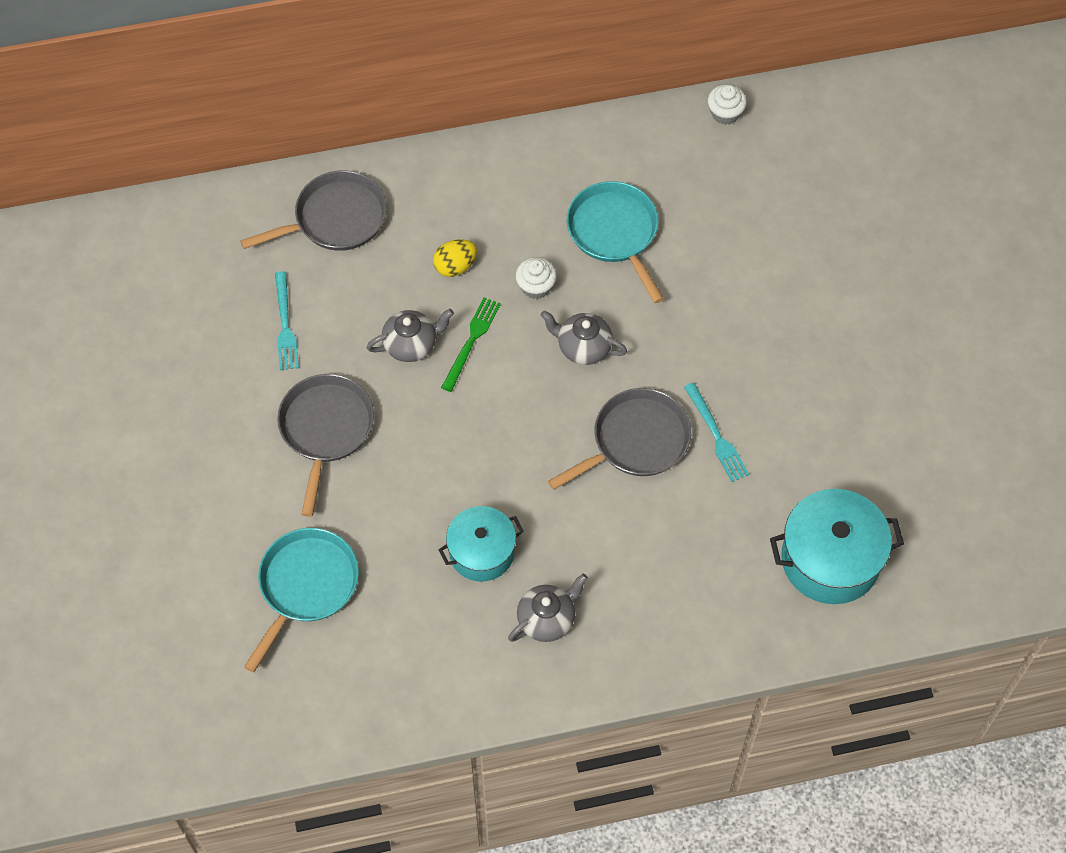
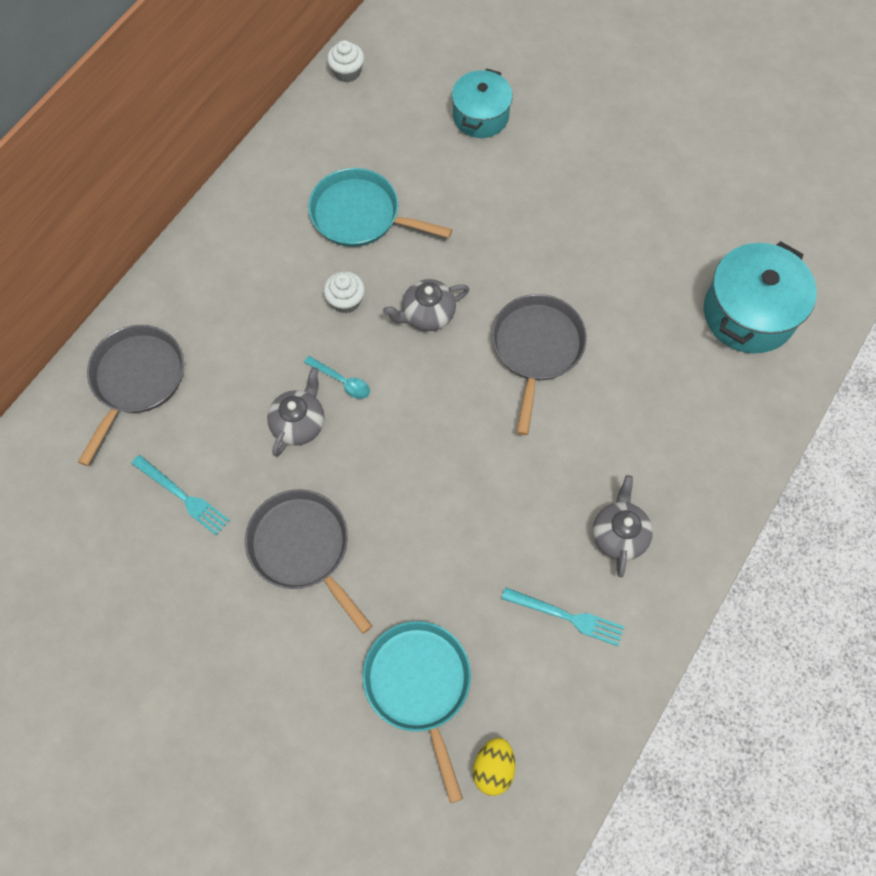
camera: 45 degrees left, 5 degrees up
(455, 266) = (269, 337): yellow egg -> yellow egg (493, 768)
(471, 341) = (342, 381): green fork -> turquoise spoon
(481, 552) = (520, 530): turquoise pot -> turquoise pot (480, 116)
(716, 435) = (585, 296): turquoise fork -> turquoise fork (566, 616)

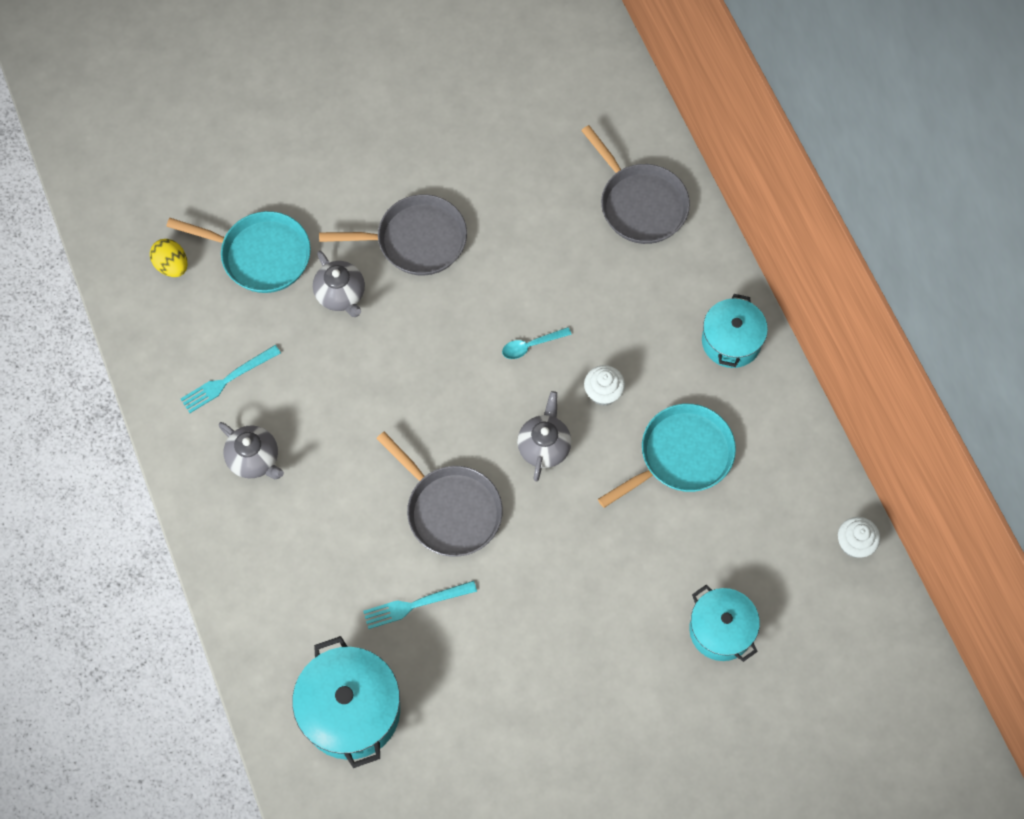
camera: 125 degrees right, 0 degrees up
(182, 496) = (517, 185): turquoise fork -> turquoise fork (415, 604)
(230, 236) = (731, 341): none -> turquoise pot
(299, 423) = (517, 294): grey teapot -> grey teapot (341, 295)

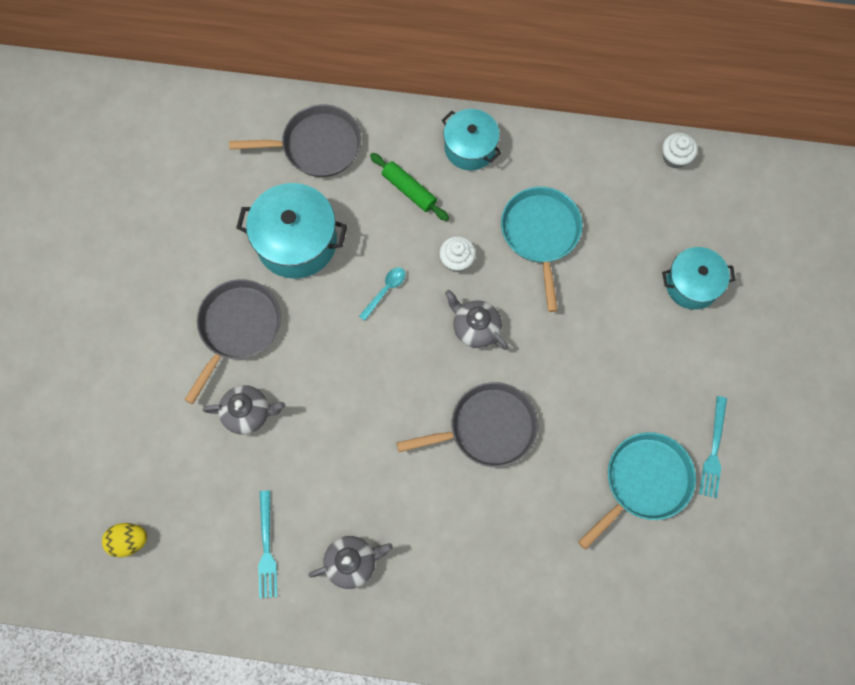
camera: 60 degrees left, 5 degrees up
(261, 255) = (169, 460): turquoise pan -> turquoise pan (644, 482)
(351, 710) = (612, 597): turquoise pot -> turquoise pot (296, 242)
(415, 604) = (551, 498): turquoise fork -> turquoise fork (714, 450)
(531, 345) = (385, 291): turquoise spoon -> turquoise spoon turned 150 degrees counterclockwise
(648, 310) = (409, 190): none -> green rolling pin

